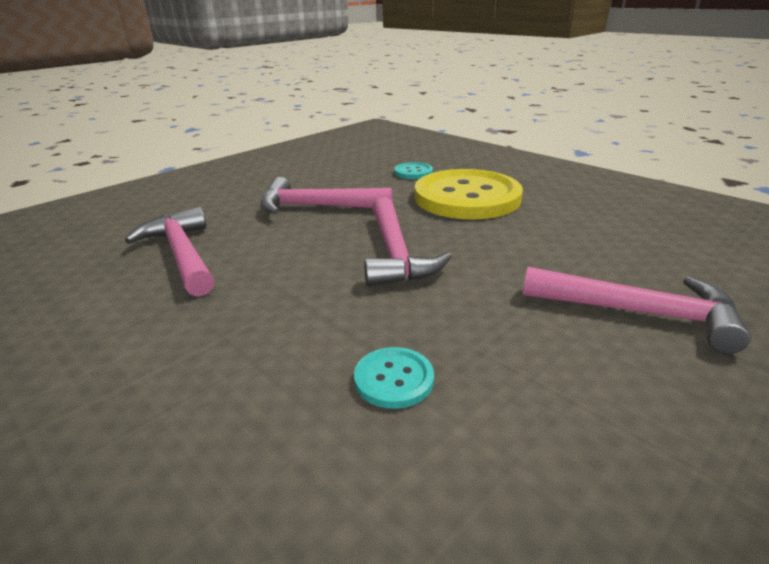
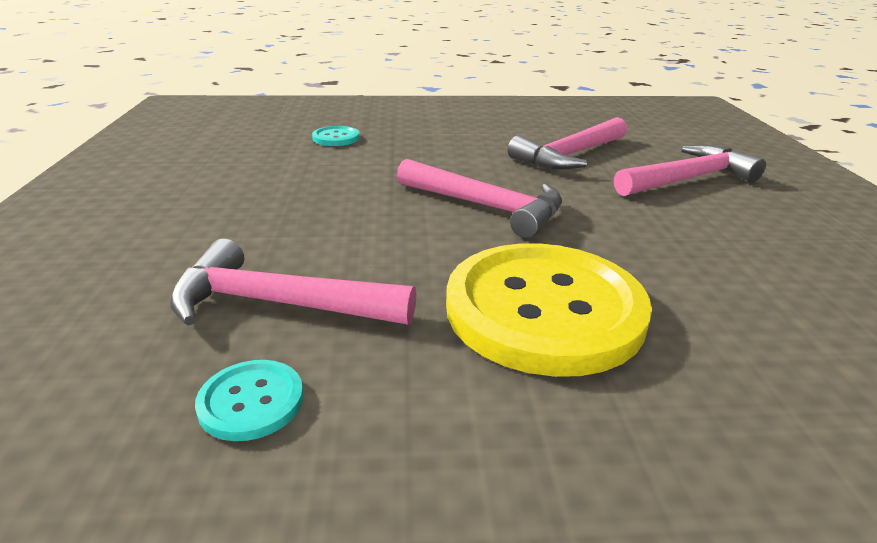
camera: 50 degrees left, 0 degrees up
(317, 207) = (316, 198): pink hammer -> pink hammer (570, 155)
(394, 379) = (682, 282): turquoise button -> turquoise button (251, 402)
(467, 197) = (434, 145): yellow button -> yellow button (544, 310)

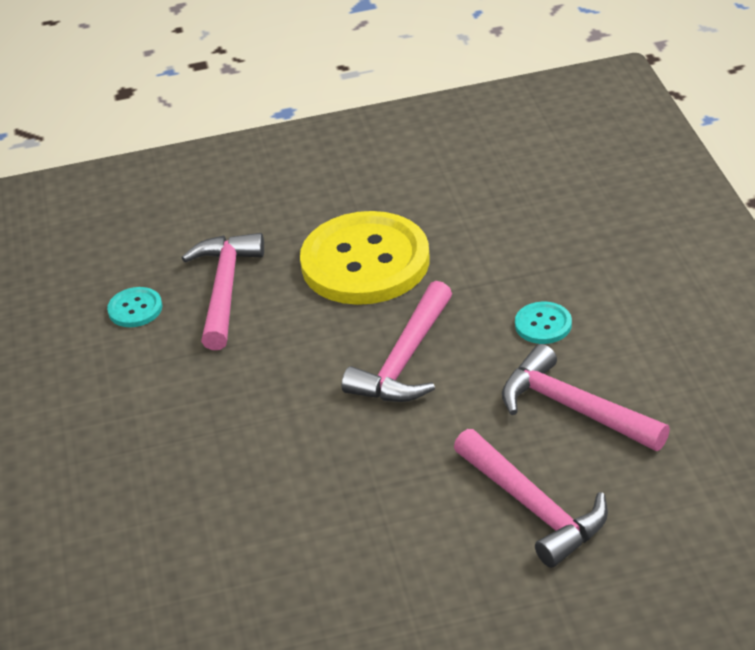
camera: 85 degrees right, 10 degrees up
(336, 138) = (551, 225): turquoise button -> turquoise button (543, 324)
(544, 310) = (240, 409): yellow button -> yellow button (365, 262)

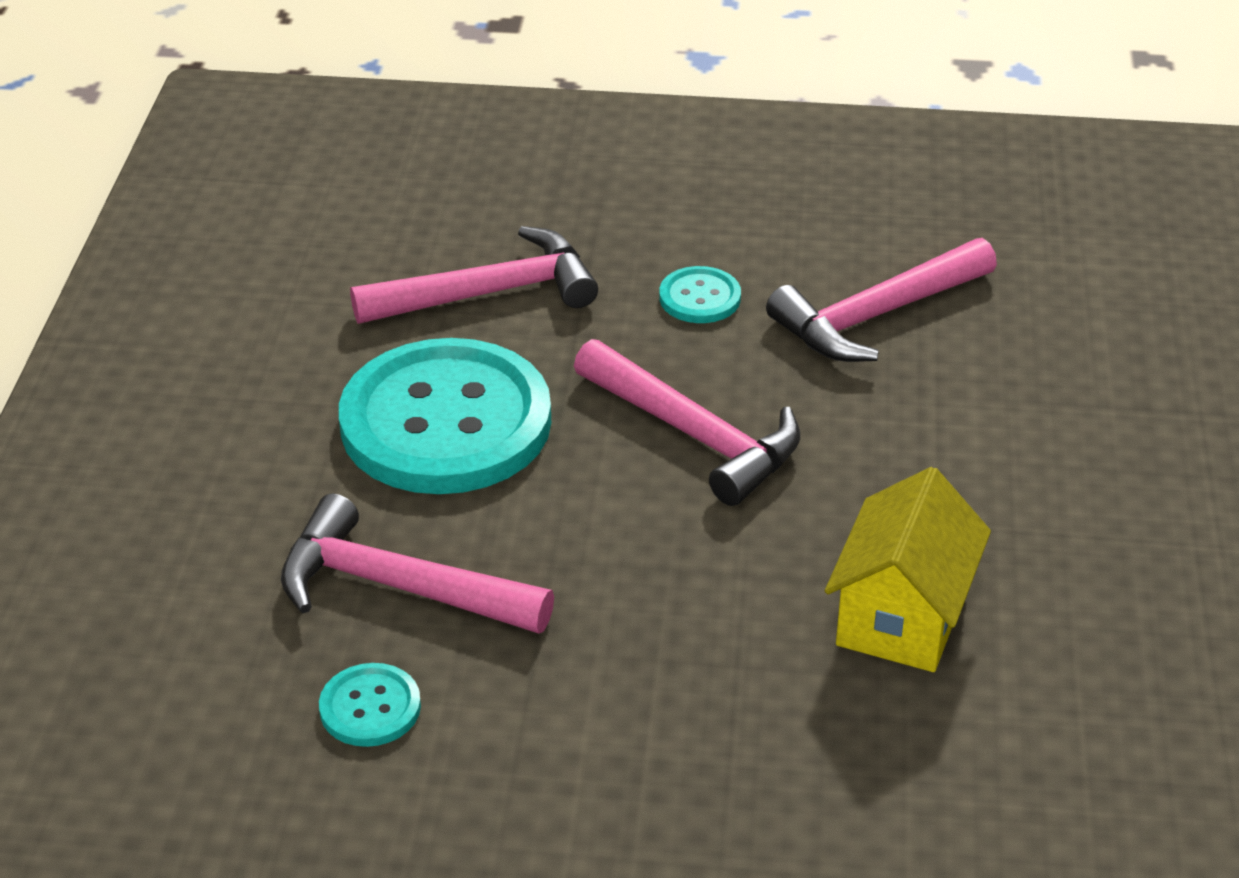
camera: 75 degrees left, 0 degrees up
(282, 489) = (902, 616): none -> yellow house
(365, 262) = (446, 422): yellow button -> turquoise button
(533, 507) = (1039, 394): pink hammer -> pink hammer (488, 293)

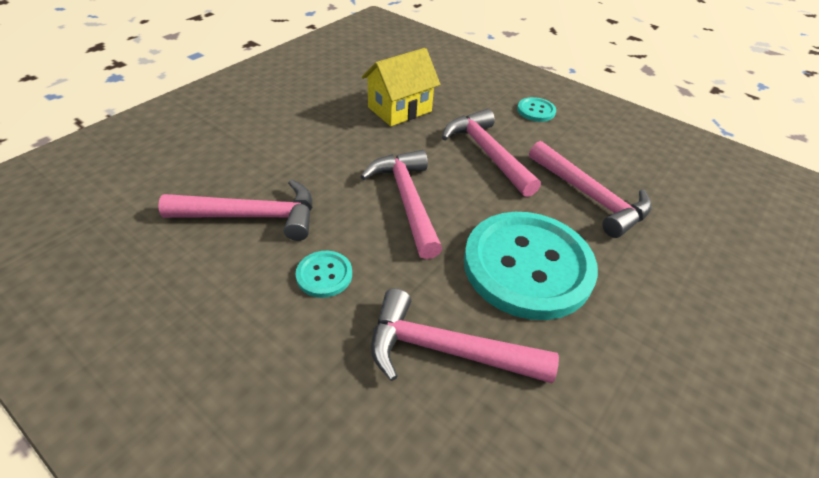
camera: 150 degrees left, 5 degrees up
(370, 707) = (619, 161): turquoise button -> turquoise button (536, 111)
(639, 592) = (487, 153): none -> pink hammer

